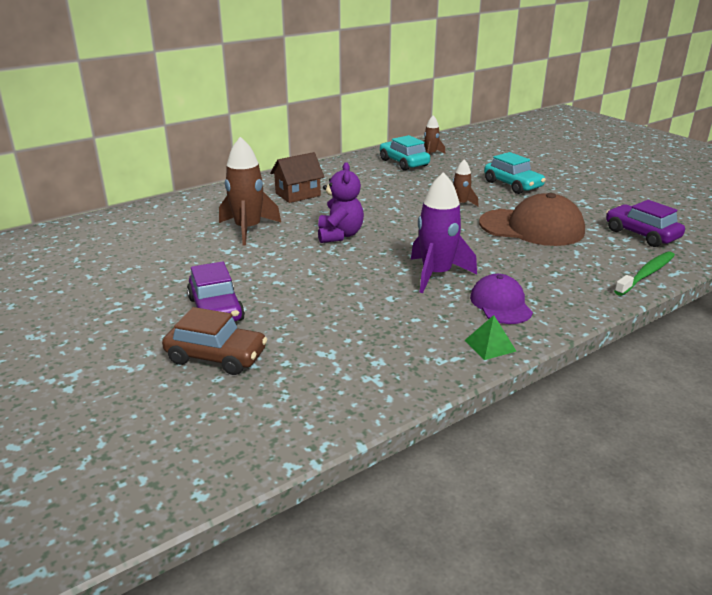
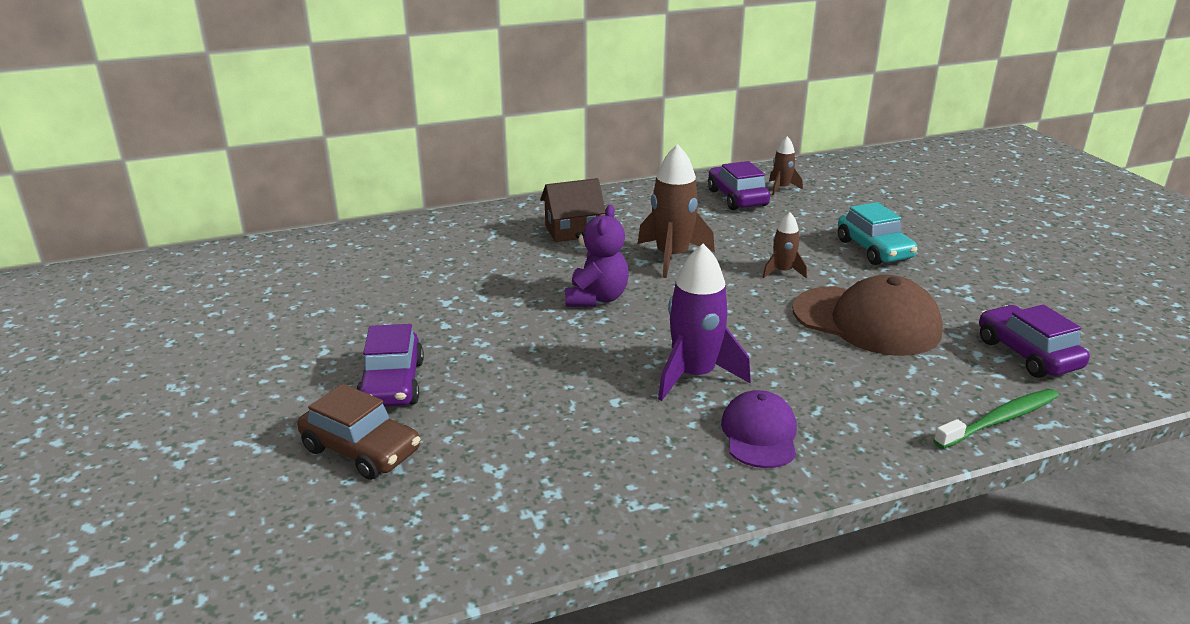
camera: 15 degrees right, 0 degrees up
(248, 229) = (486, 275): brown rocket -> brown rocket (672, 257)
(403, 163) = (737, 198): turquoise car -> purple car
(490, 345) = (712, 495): green pyramid -> none

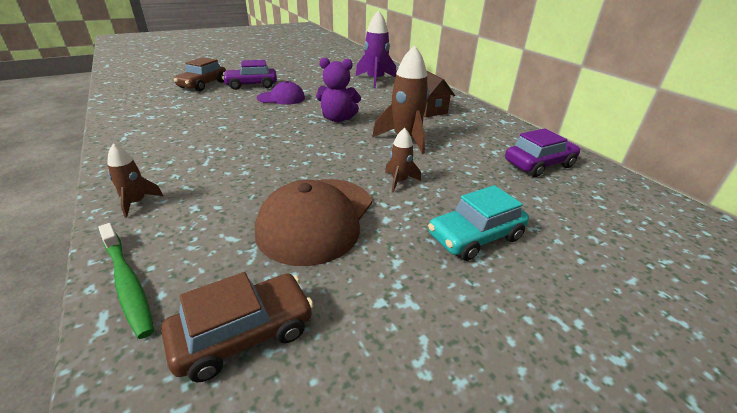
camera: 80 degrees right, 5 degrees up
(694, 375) = (243, 146): purple rocket -> purple rocket (375, 80)
(759, 434) = (169, 165): purple cap -> purple cap (281, 98)
(781, 188) = (587, 187): brown rocket -> brown rocket (136, 202)
(1027, 354) = (244, 334): purple car -> brown car

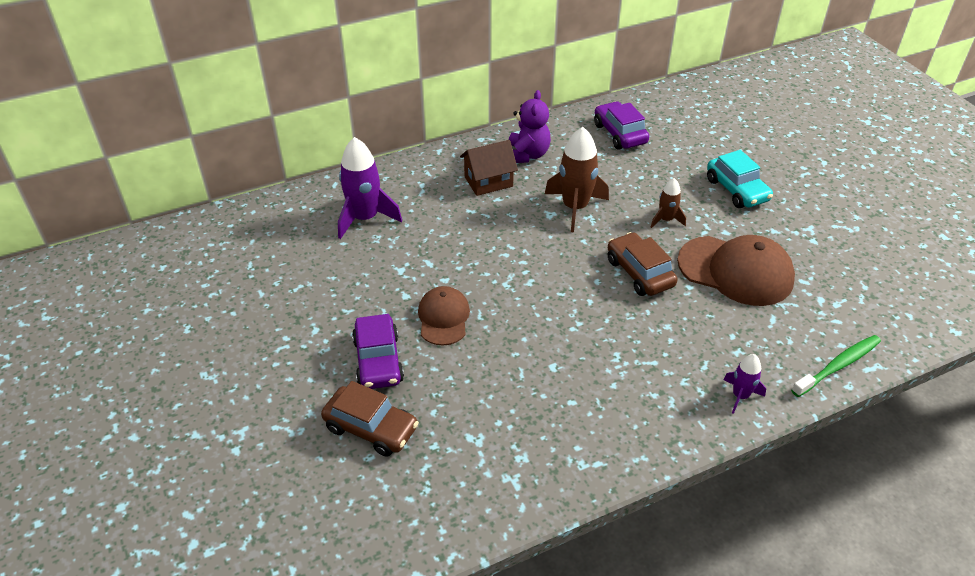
camera: 85 degrees left, 10 degrees up
(136, 202) = (740, 396): brown rocket -> purple rocket
(244, 334) = (858, 298): brown car -> brown car (639, 273)
(281, 98) = (443, 318): purple cap -> brown cap
(337, 119) = (521, 259): purple teddy bear -> purple teddy bear (527, 155)

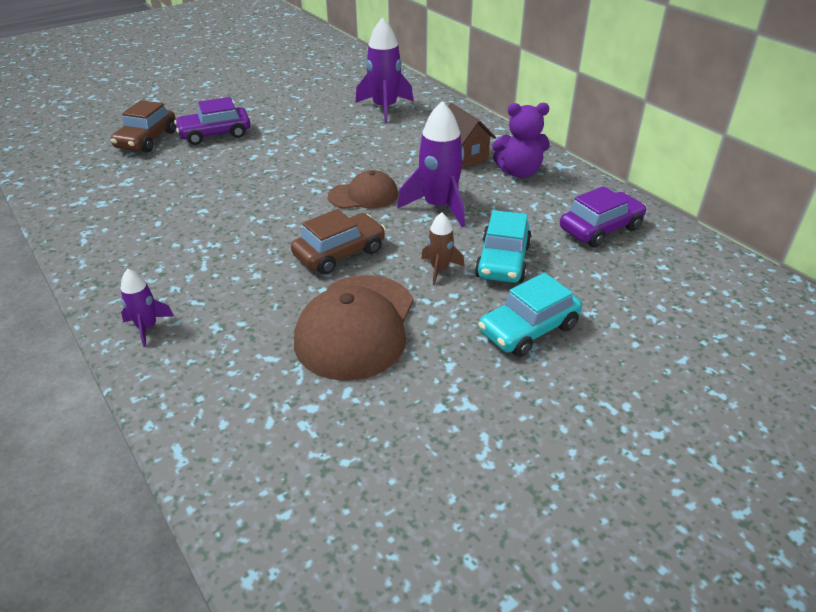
camera: 80 degrees right, 5 degrees down
(443, 318) = (264, 154): brown cap -> brown cap (363, 195)
(575, 208) = (439, 207): brown rocket -> purple rocket
(658, 187) = (503, 261): none -> turquoise car
(838, 366) = (184, 416): green toothbrush -> none

